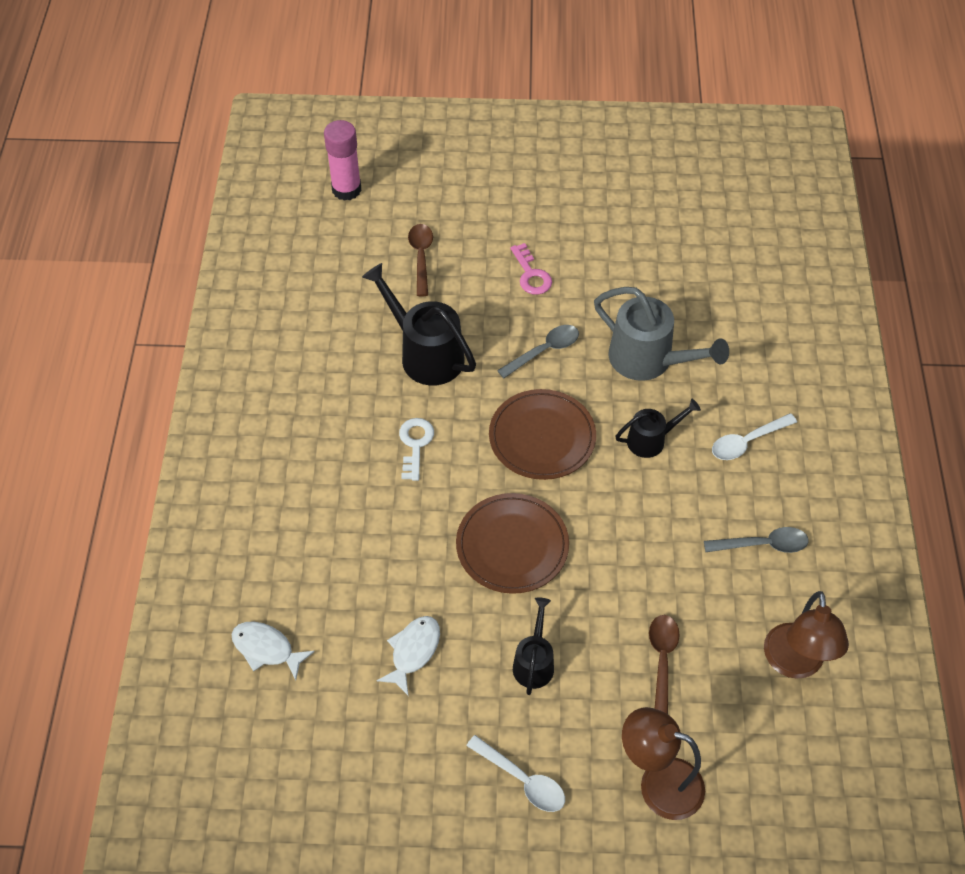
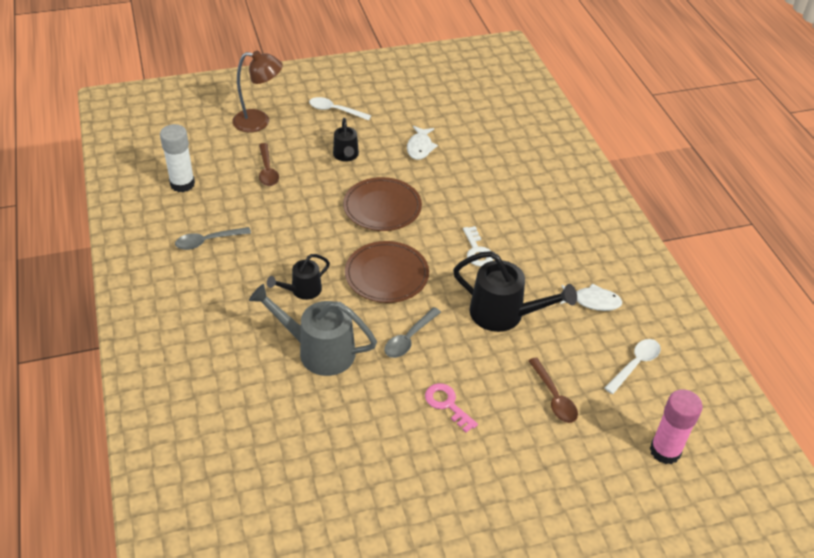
camera: 160 degrees right, 10 degrees down
(266, 649) = (505, 133): white fish -> white fish (592, 301)
(747, 442) = (225, 305): white spoon -> white spoon (635, 365)
(794, 664) = (182, 184): brown lamp -> white glue stick

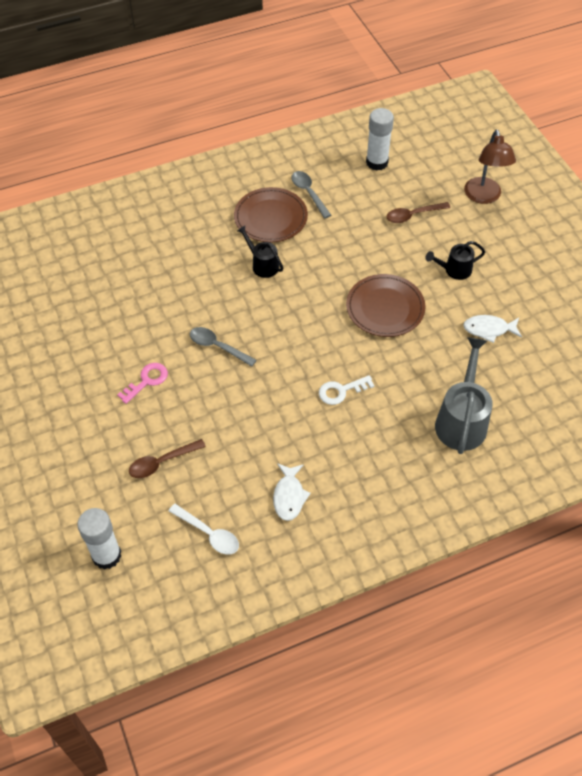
camera: 85 degrees right, 10 degrees up
(318, 351) = (195, 285): grey watering can -> grey watering can (461, 420)
(335, 110) = (524, 251): white spoon -> none
(386, 275) = (293, 322): brown plate -> brown plate (270, 217)
(504, 314) = (258, 419): black watering can -> none
(665, 451) = (106, 555): pink glue stick -> white glue stick

